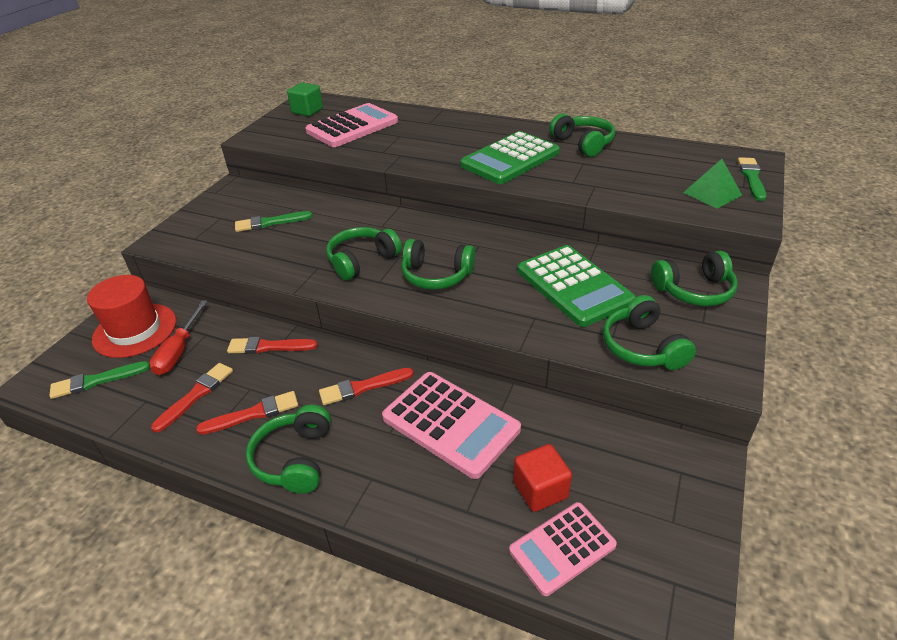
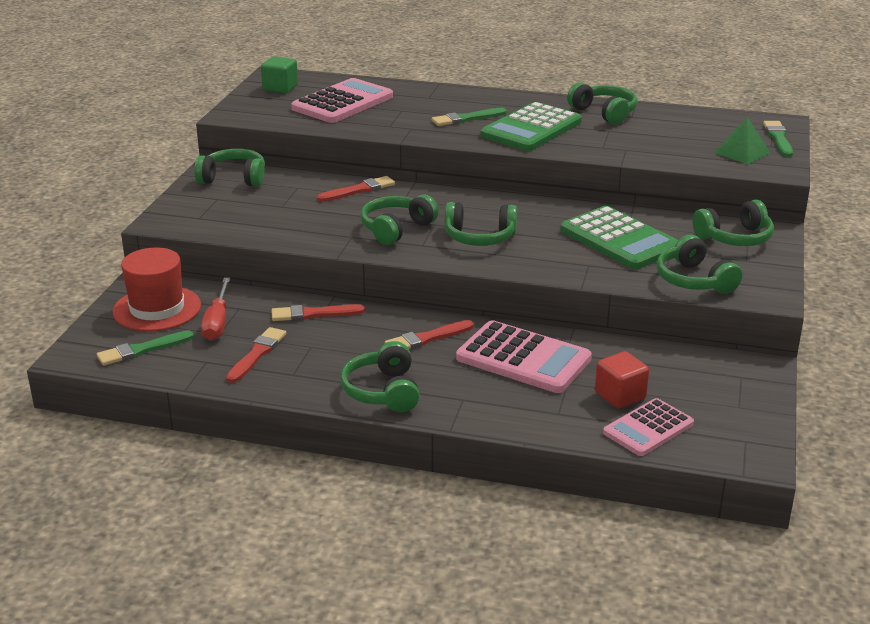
camera: 10 degrees left, 10 degrees down
(244, 197) = (233, 178): none -> green headphones
(253, 414) = (324, 364): red brush -> red brush (358, 190)
(270, 222) = (278, 201): green brush -> green brush (467, 118)

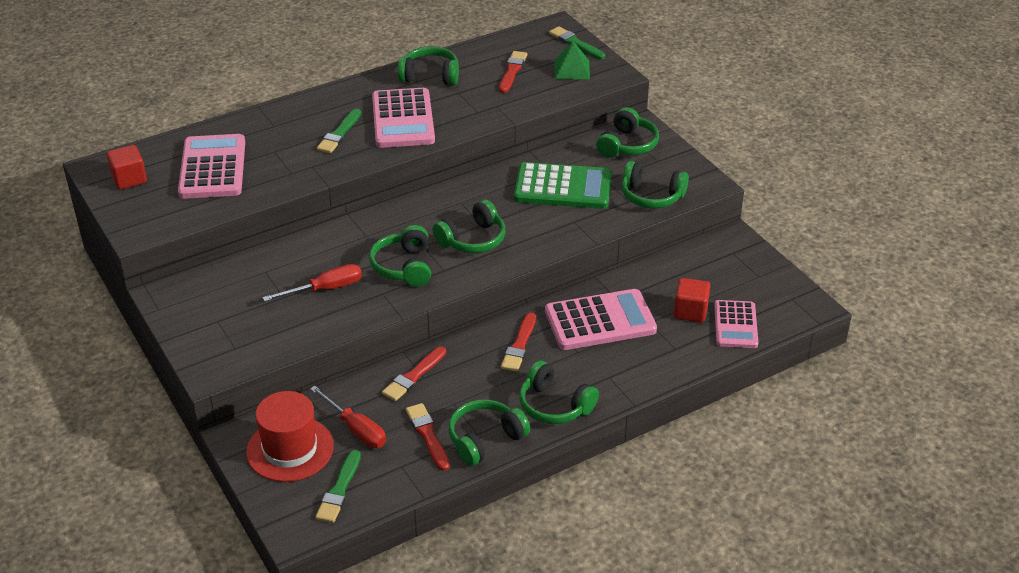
camera: 45 degrees left, 10 degrees up
(233, 178) = (197, 293): green headphones -> green headphones (485, 439)
(280, 88) = (129, 179): green cube -> red cube
(317, 215) = (325, 289): none -> red screwdriver
(358, 190) = (318, 246): red brush -> red brush (512, 71)
(531, 129) = (403, 119): green calculator -> pink calculator

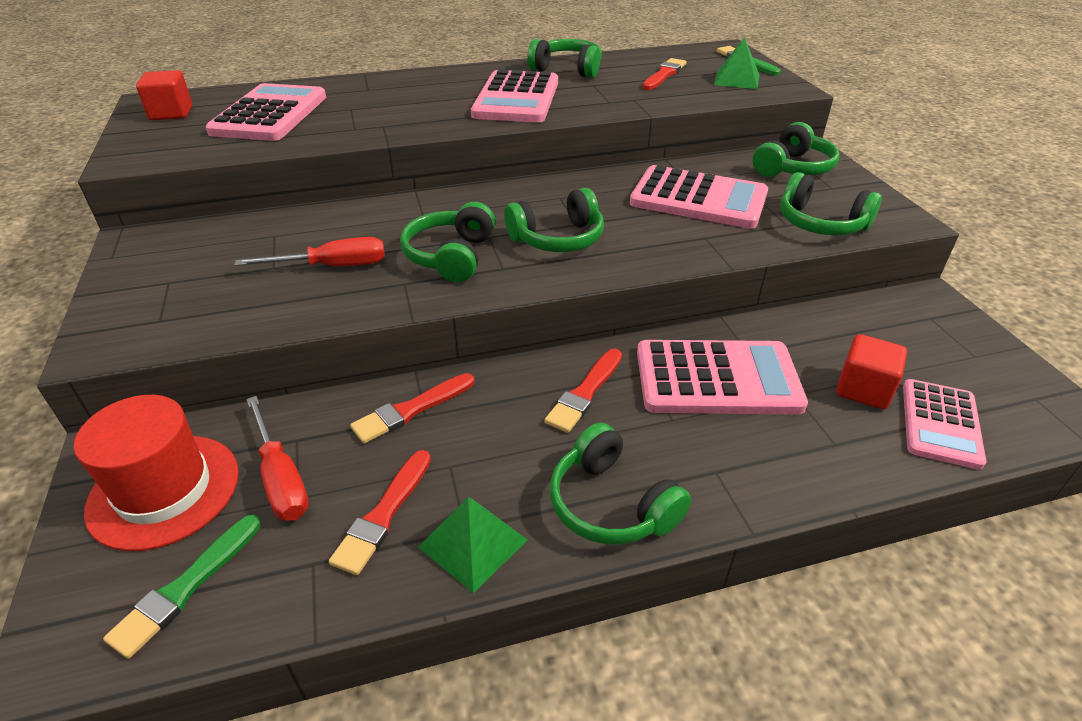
camera: 15 degrees right, 0 degrees up
(339, 133) = (435, 102): green brush -> none
(428, 435) = (384, 514): red brush -> red brush turned 150 degrees counterclockwise
(485, 439) = (473, 543): green headphones -> green pyramid
(563, 187) = (698, 199): green calculator -> pink calculator

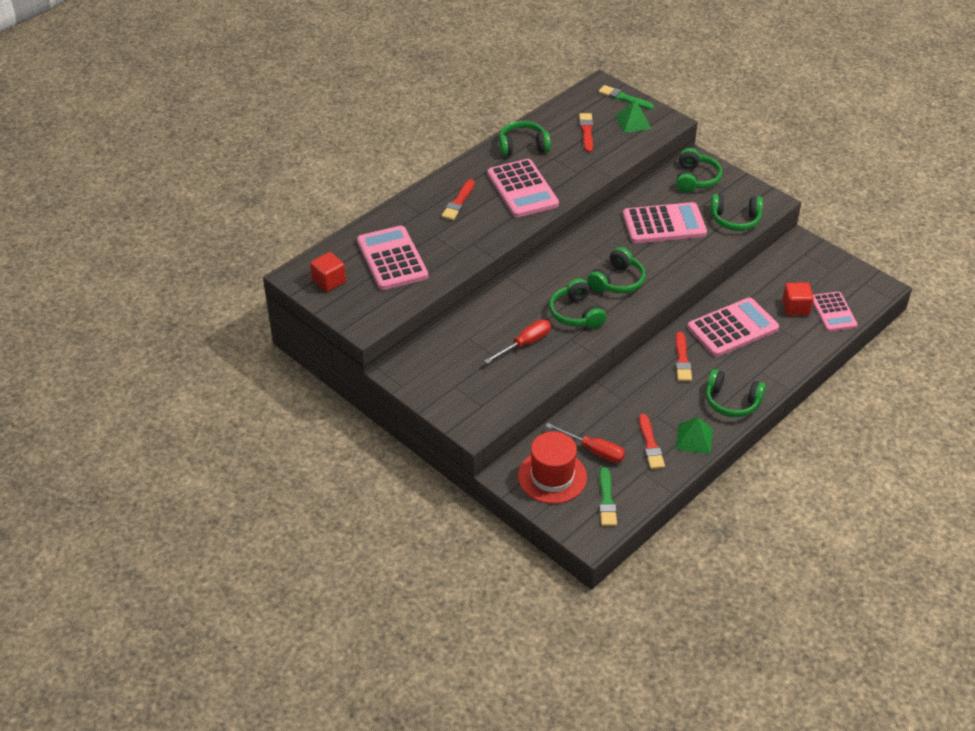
camera: 30 degrees left, 5 degrees up
(412, 409) = (615, 400): red brush -> red brush (458, 202)

